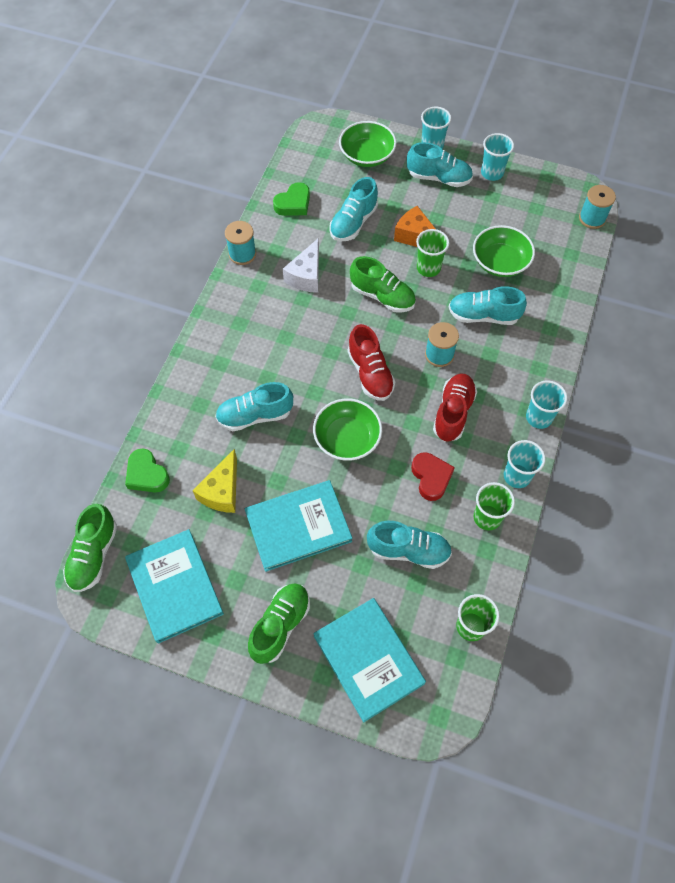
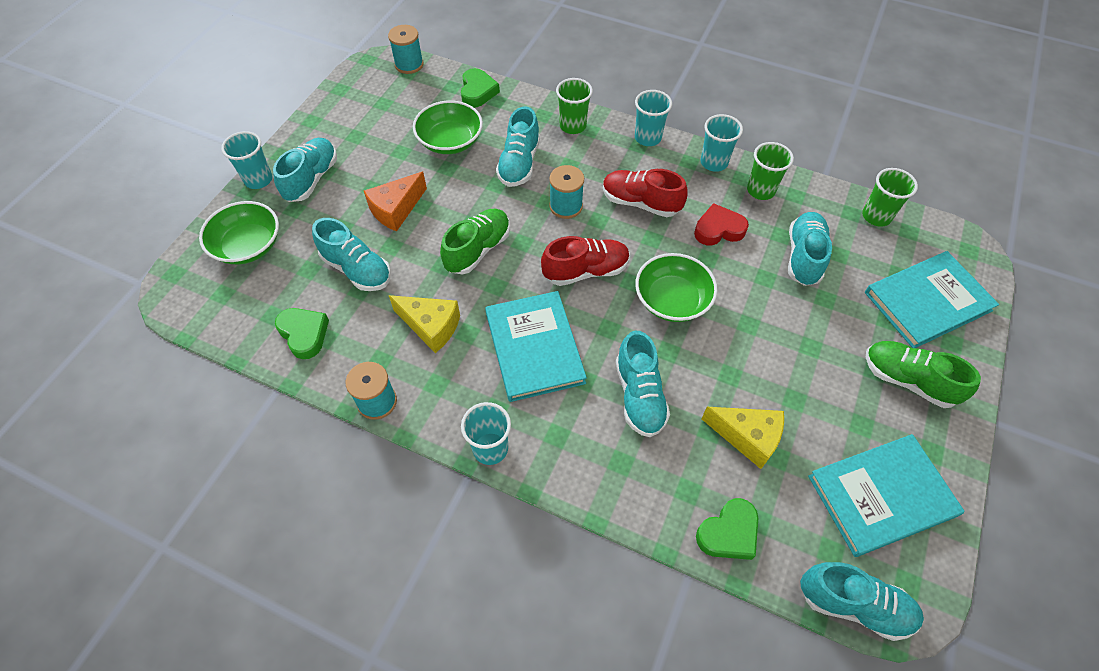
camera: 85 degrees left, 5 degrees down
(94, 555) = (854, 604): green shoe -> turquoise shoe
(298, 526) = (787, 356): turquoise book -> turquoise book (534, 347)
(306, 276) = (431, 326): white cheese -> yellow cheese
(428, 268) = (445, 203): green cup -> green cup (573, 126)
(492, 173) = (320, 132): turquoise cup -> turquoise cup (490, 448)
(569, 274) = (478, 92): none -> green heart

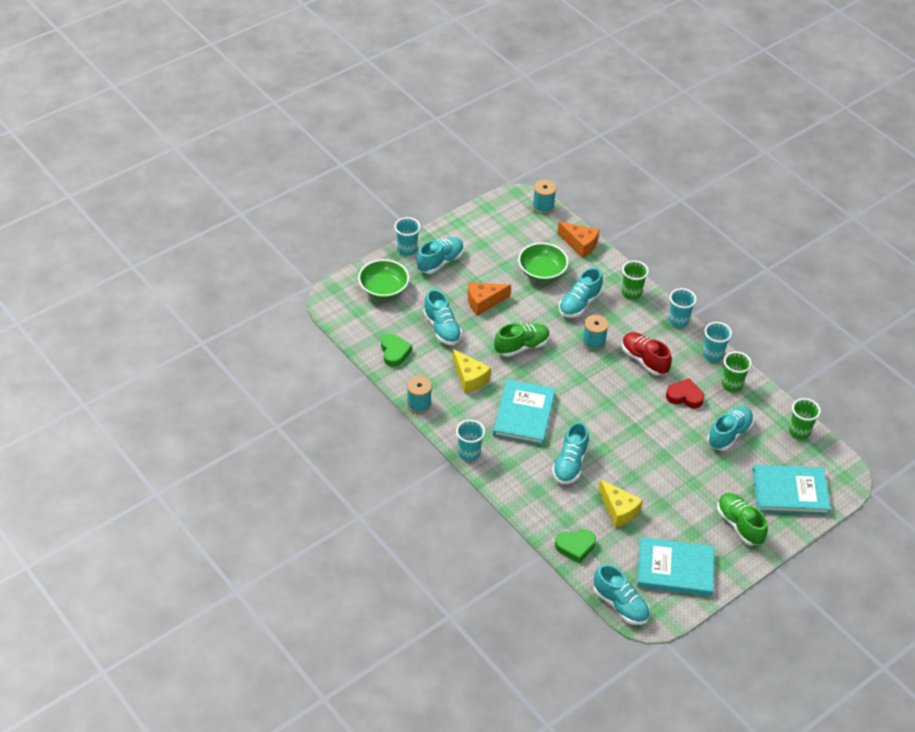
camera: 25 degrees right, 10 degrees down
(478, 92) = (580, 244): green heart -> orange cheese
(586, 271) = (581, 386): red shoe -> none
(672, 300) = (625, 424): green bowl -> none

